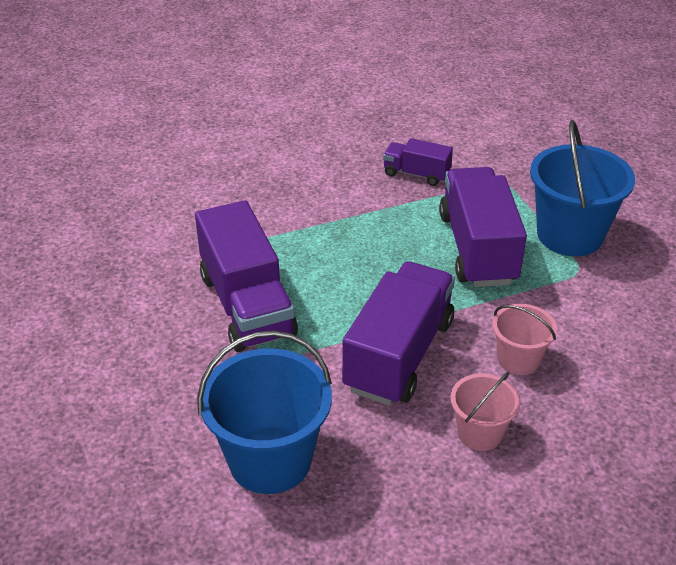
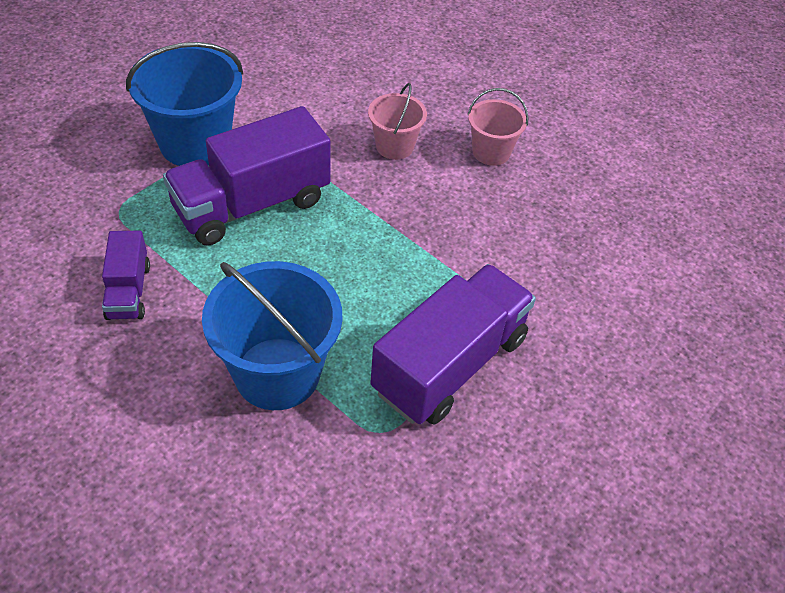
camera: 120 degrees left, 10 degrees up
(270, 460) = (614, 268): blue bucket -> blue bucket (277, 373)
(399, 355) = (439, 222): purple truck -> none

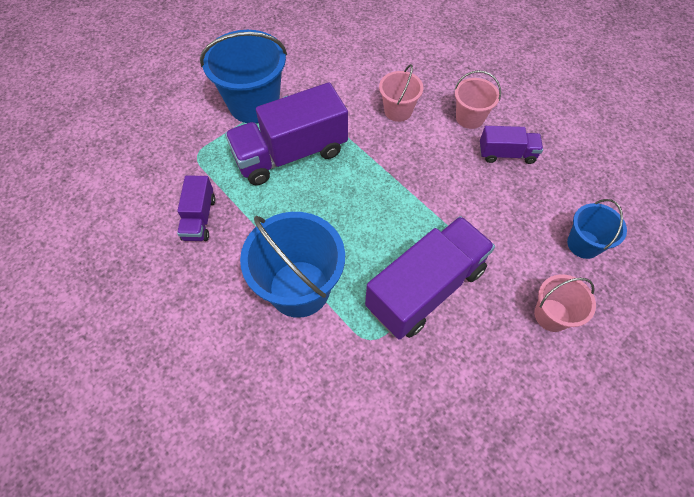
camera: 10 degrees right, 10 degrees up
(543, 195) = (506, 154): none -> purple truck
(617, 387) = (551, 315): none -> pink bucket
(651, 300) = (583, 244): none -> blue bucket

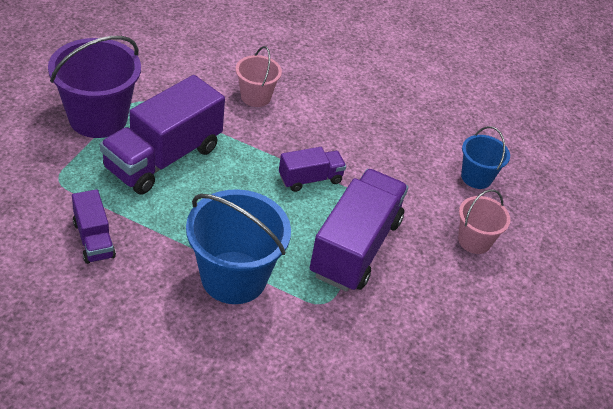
camera: 30 degrees left, 15 degrees down
(254, 104) = (98, 118): blue bucket -> purple bucket
(470, 118) = (329, 90): pink bucket -> none
(506, 154) = (377, 116): purple truck -> purple truck (310, 179)

